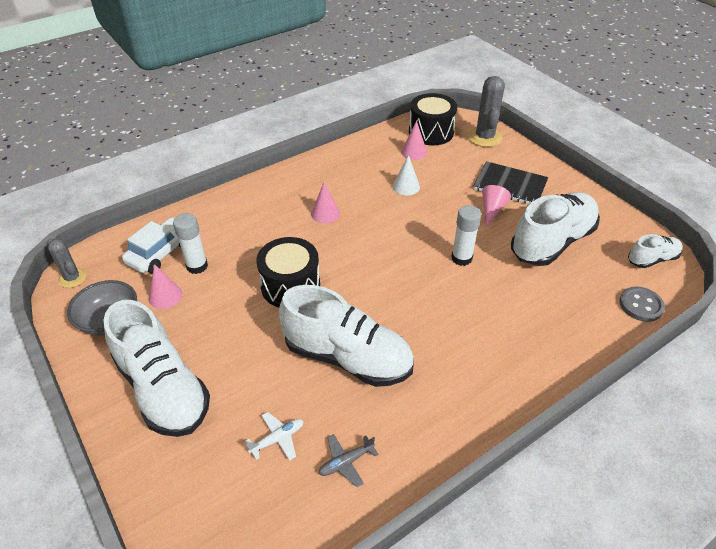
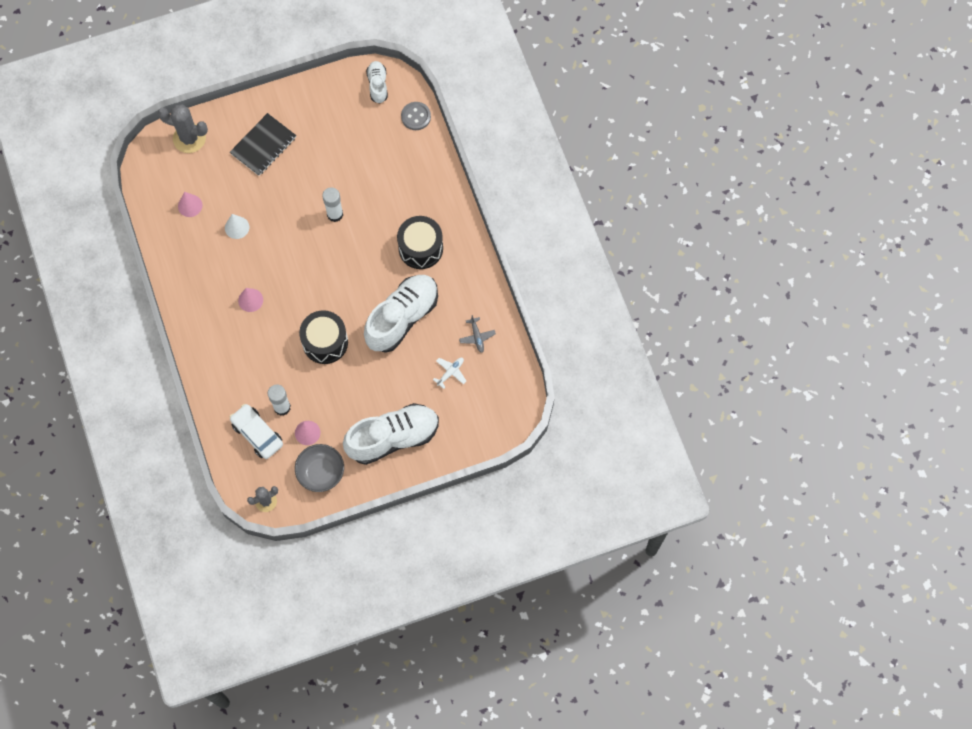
camera: 75 degrees left, 25 degrees up
(278, 439) = (450, 372): white plane -> white plane turned 60 degrees clockwise
(431, 132) = (164, 181): black drum -> black drum (420, 248)
(492, 210) = (289, 171): pink cone -> none
(552, 242) = (339, 144): white shoe -> none

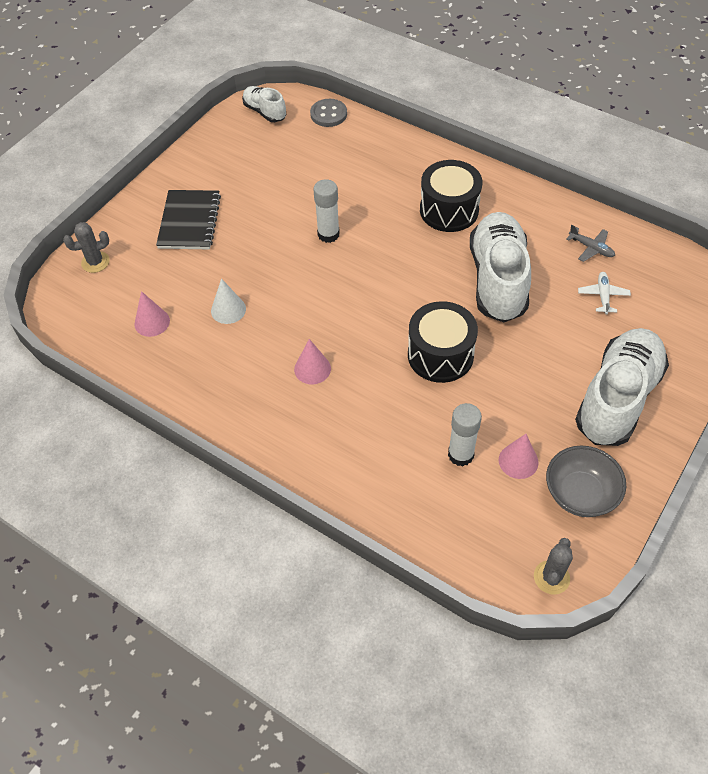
camera: 35 degrees left, 15 degrees down
(189, 138) = (95, 262): grey cactus -> grey cactus, size x0.61
(257, 434) = (461, 505): white car -> none

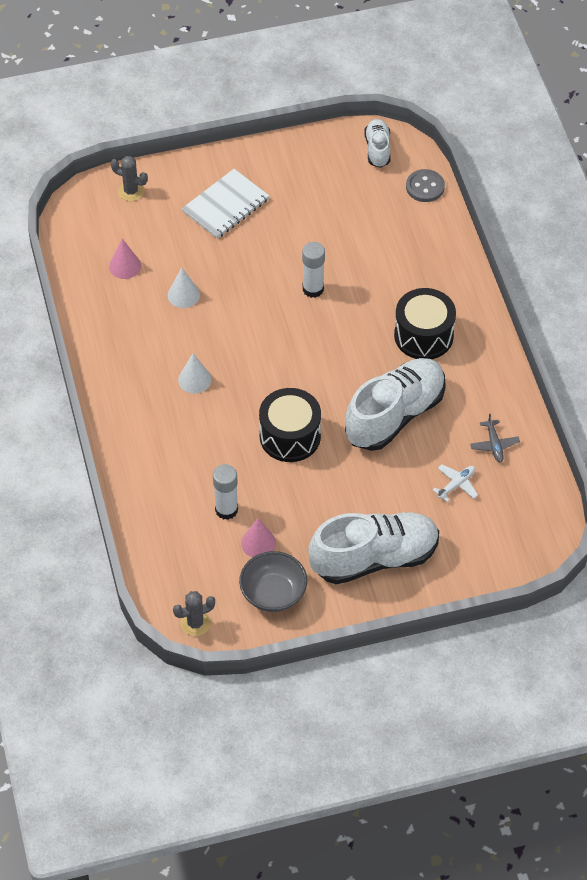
camera: 40 degrees right, 0 degrees up
(189, 221) = (226, 206): black notebook -> white notebook
(312, 369) = (194, 379): pink cone -> white cone

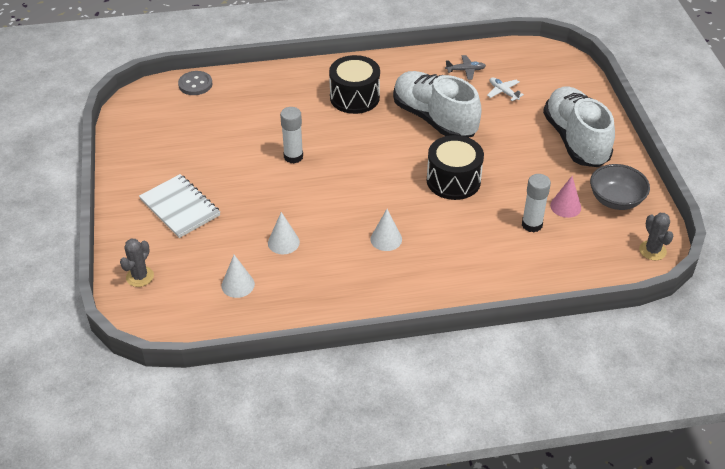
camera: 85 degrees left, 10 degrees down
(125, 266) = (238, 285): pink cone -> white cone
(377, 149) = (143, 108): white shoe -> none

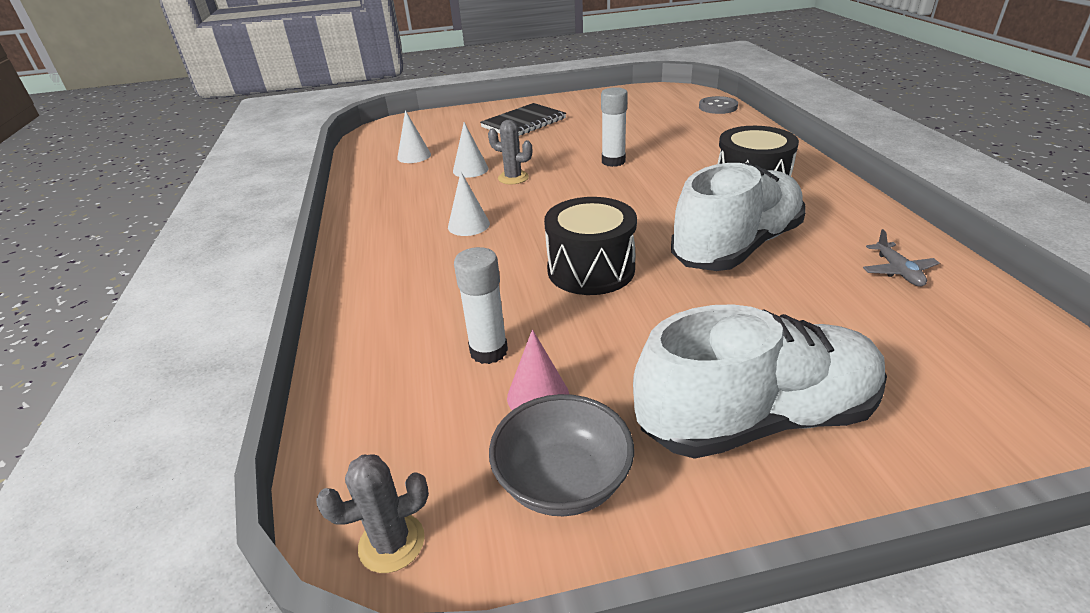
camera: 90 degrees right, 10 degrees down
(140, 276) = (435, 120): grey cactus -> grey cactus (513, 178)
(180, 207) = (524, 123): white notebook -> black notebook
(503, 92) = (863, 315): white plane -> none

